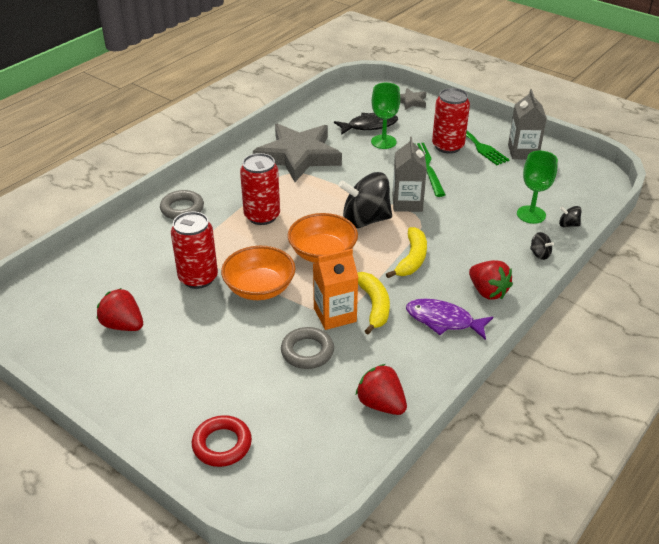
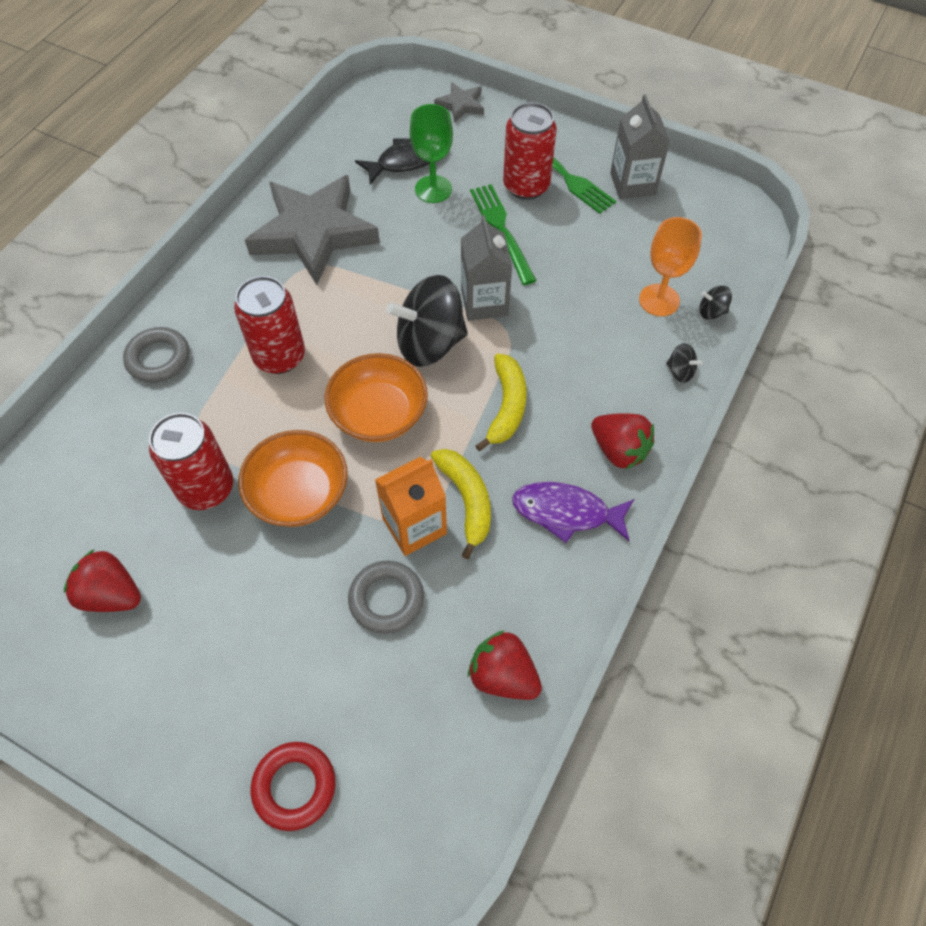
camera: 10 degrees left, 20 degrees up
(531, 214) = (659, 300): green goblet -> orange goblet

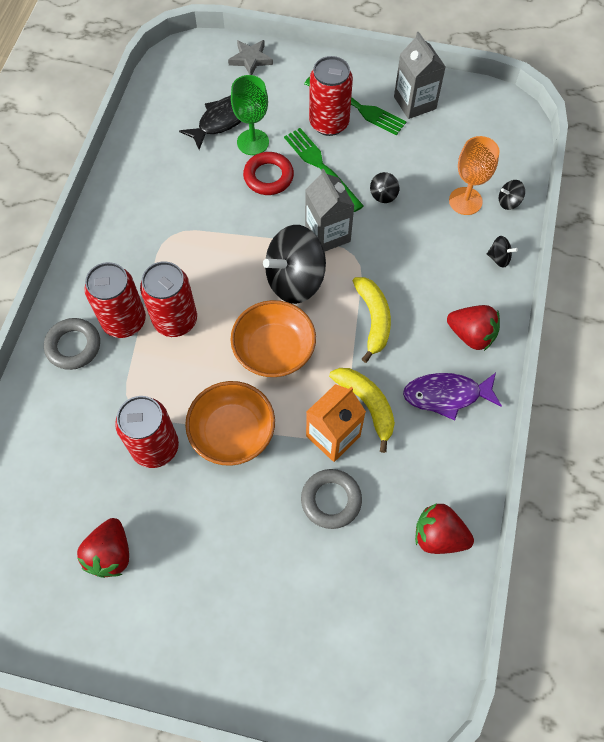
camera: 15 degrees left, 5 degrees up
(111, 594) = (110, 554): red strawberry -> red strawberry turned 90 degrees counterclockwise
(223, 345) = (124, 321): none -> red can
(294, 786) = (310, 663): red ring -> red ring (268, 177)
(314, 233) = (165, 204): grey star -> none
(563, 274) = (383, 195): none -> black spinning top

